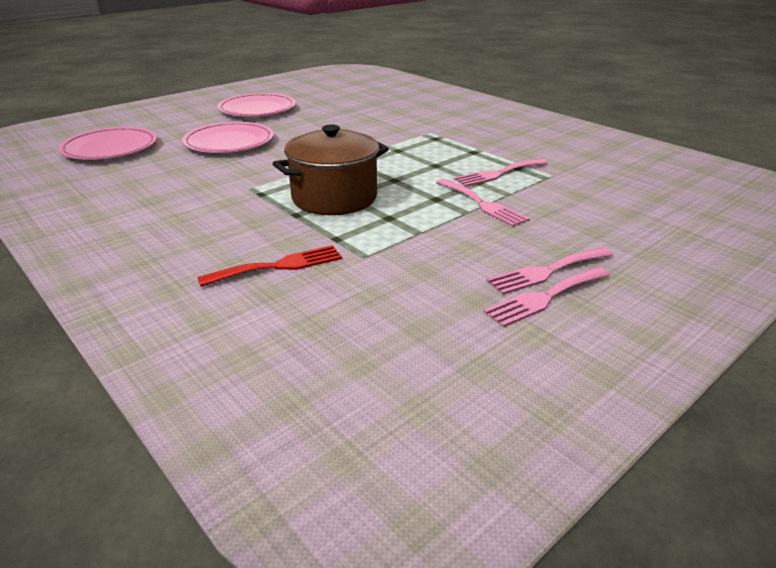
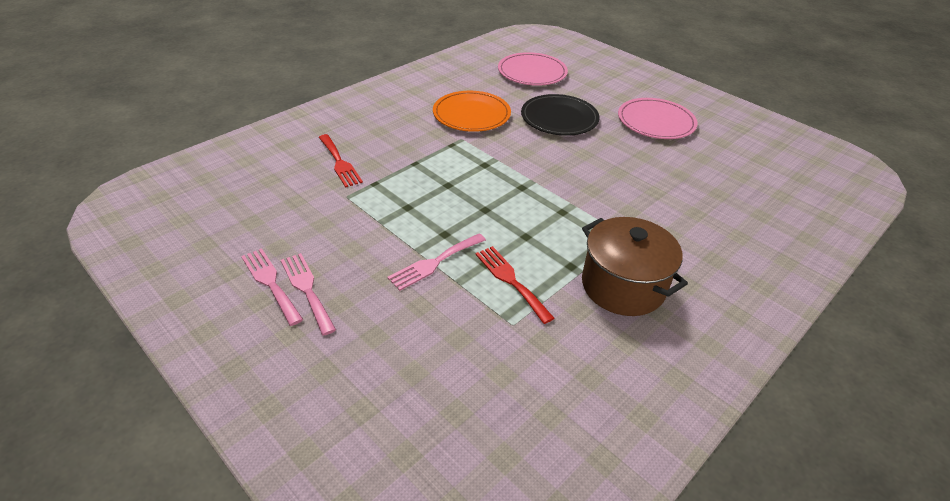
camera: 85 degrees right, 10 degrees up
(193, 182) = (471, 114): none -> orange plate
(229, 142) = (559, 118): pink plate -> black plate
(334, 198) = (445, 179): brown pot -> brown pot (623, 286)
(498, 173) = (511, 280): pink fork -> red fork

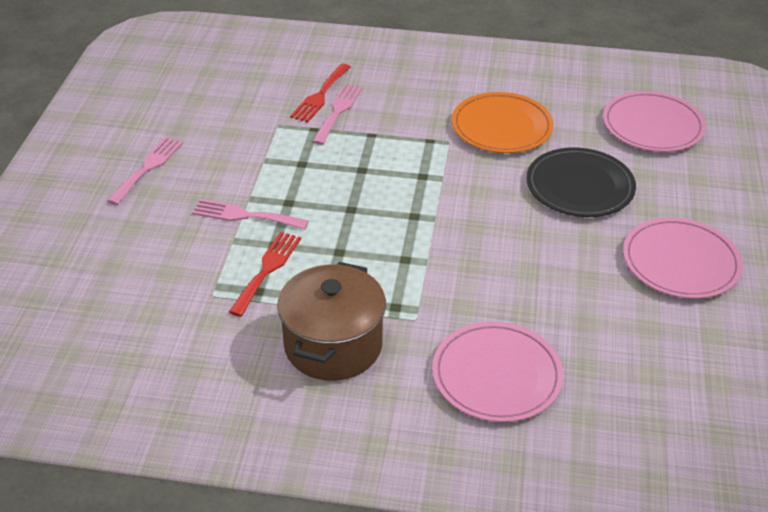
camera: 55 degrees right, 0 degrees up
(270, 283) = (138, 147): pink fork -> pink fork (338, 111)
(704, 229) = (496, 375): none -> pink plate

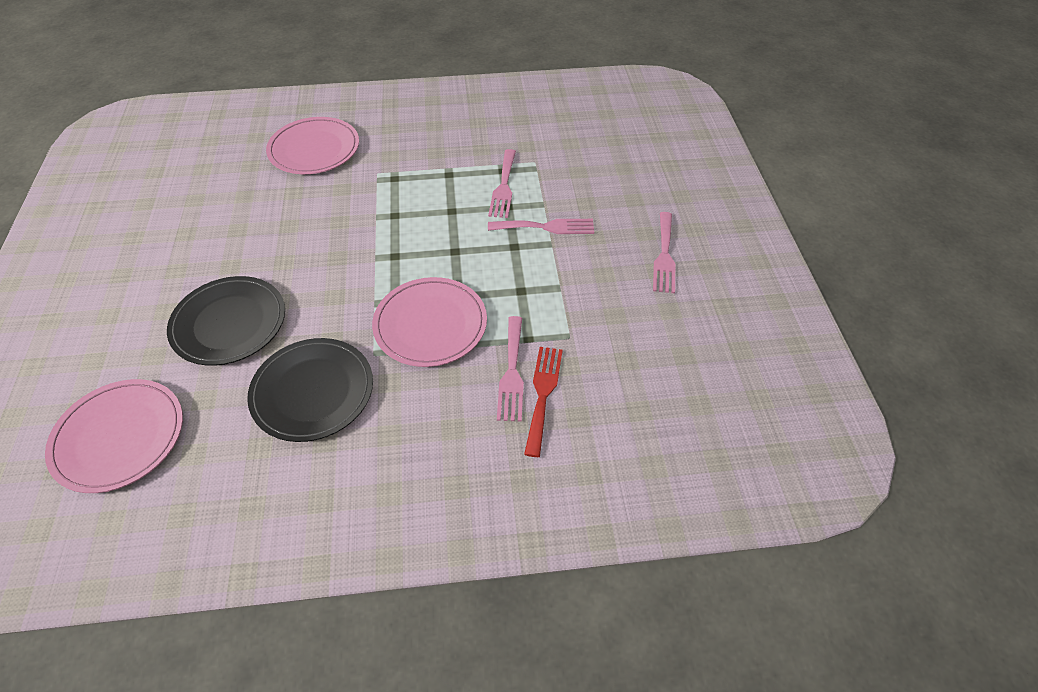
camera: 165 degrees right, 10 degrees up
(267, 270) = (503, 187): red fork -> pink fork
(333, 345) = (432, 147): brown pot -> none
(501, 127) = (313, 391): orange plate -> black plate
(680, 262) = (148, 259): pink plate -> pink plate (430, 324)

